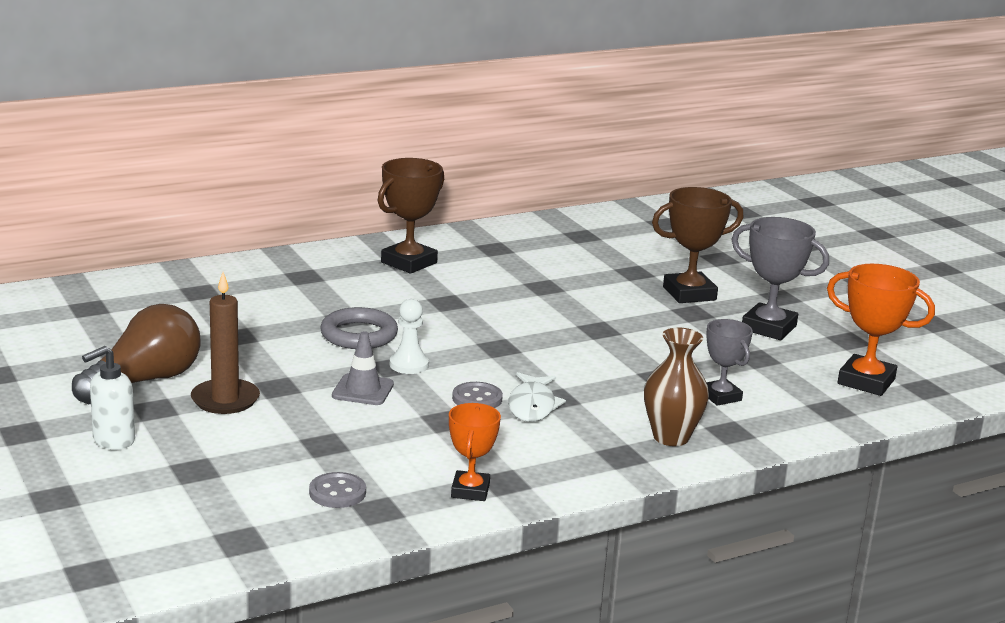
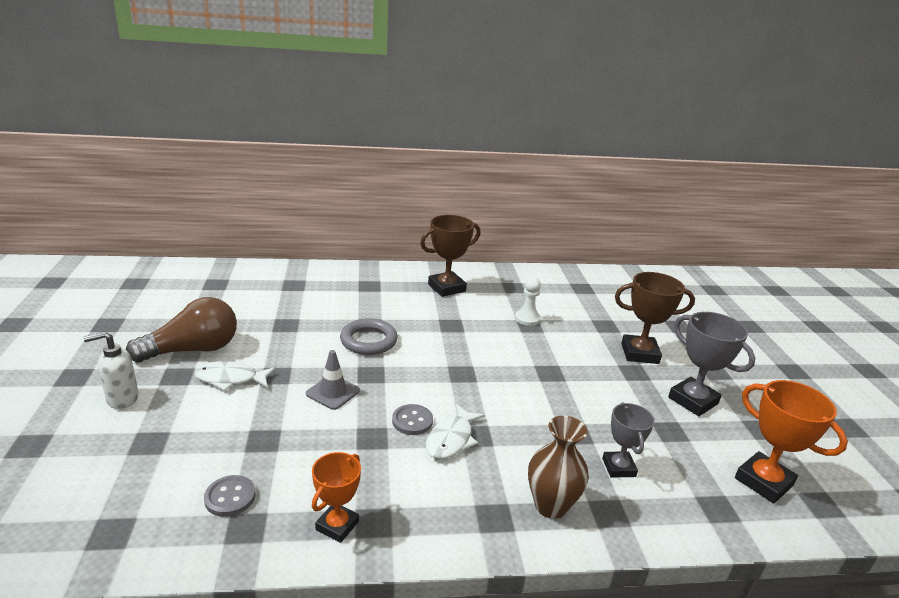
camera: 20 degrees right, 5 degrees up
(225, 400) = (230, 379): brown candle -> white fish
(409, 365) = (384, 375): white pawn -> white pawn (527, 319)

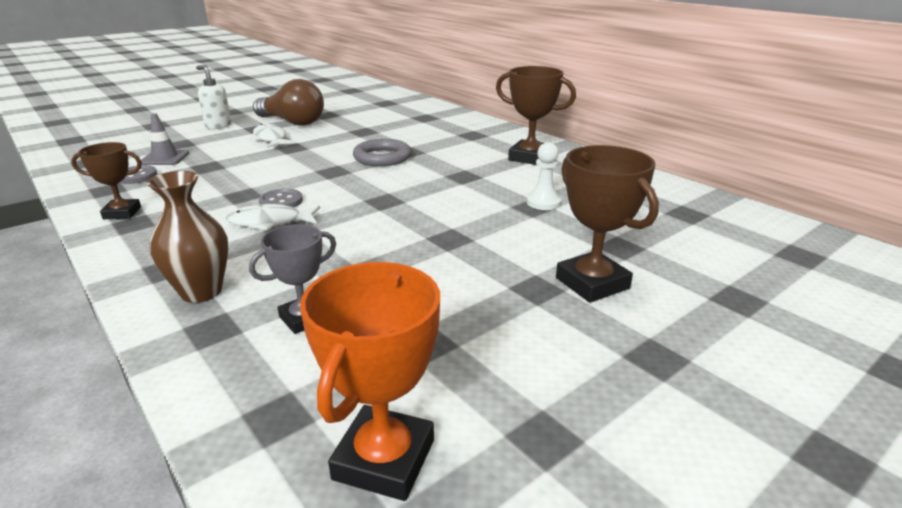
camera: 60 degrees right, 0 degrees up
(333, 392) = (290, 167): grey traffic cone -> grey traffic cone (165, 158)
(337, 525) = (122, 213): orange trophy -> brown trophy
(693, 400) = (532, 349): grey trophy -> none

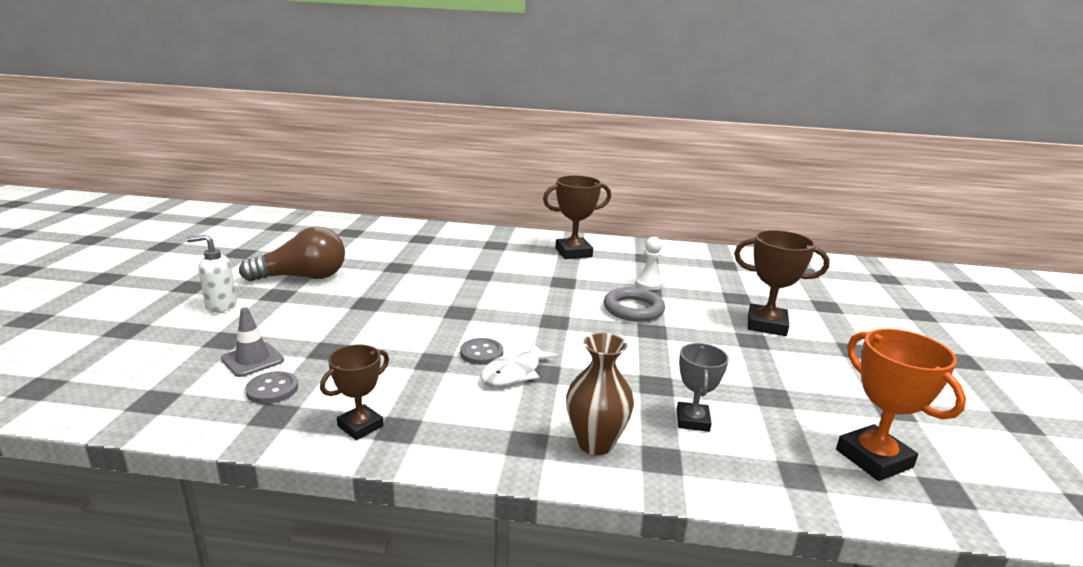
camera: 45 degrees left, 5 degrees down
(270, 139) = (323, 301): white fish -> none
(382, 157) = (471, 286): grey ring -> grey ring (633, 309)

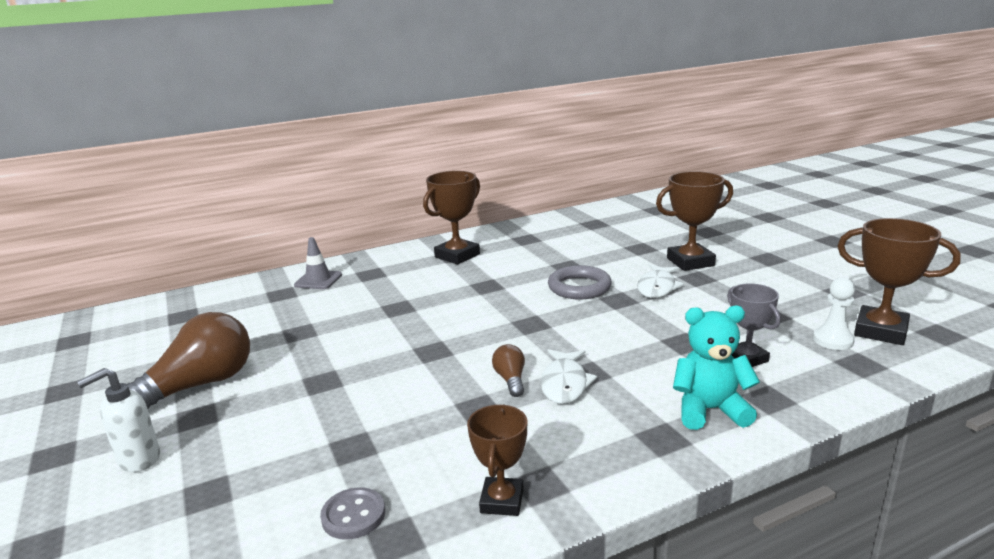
camera: 30 degrees left, 0 degrees up
(252, 360) = (279, 497): grey traffic cone -> grey traffic cone (318, 280)
(481, 353) = (511, 380): grey button -> brown light bulb
(595, 443) = (709, 410): brown vase -> turquoise teddy bear
(648, 284) = (560, 261): white pawn -> white pawn (833, 340)
(701, 334) = (657, 287): none -> white fish
(873, 458) = (880, 331): orange trophy -> brown trophy

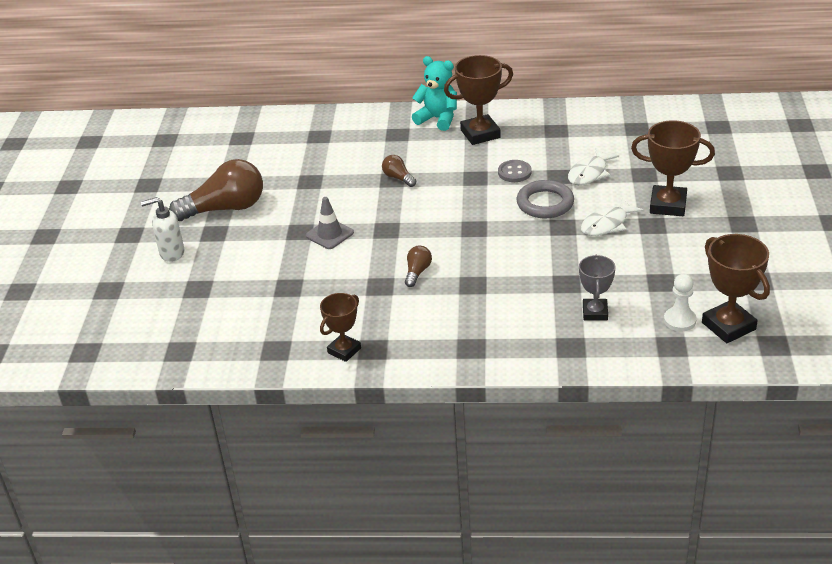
camera: 30 degrees right, 15 degrees up
(318, 280) = (353, 129): grey traffic cone -> grey traffic cone (329, 234)
(353, 515) = (263, 329): grey button -> grey button (514, 172)
(404, 305) = (398, 178): none -> brown light bulb
(565, 384) = (449, 288): white fish -> white fish (589, 173)
(709, 410) = (521, 341): turquoise teddy bear -> turquoise teddy bear (438, 119)

